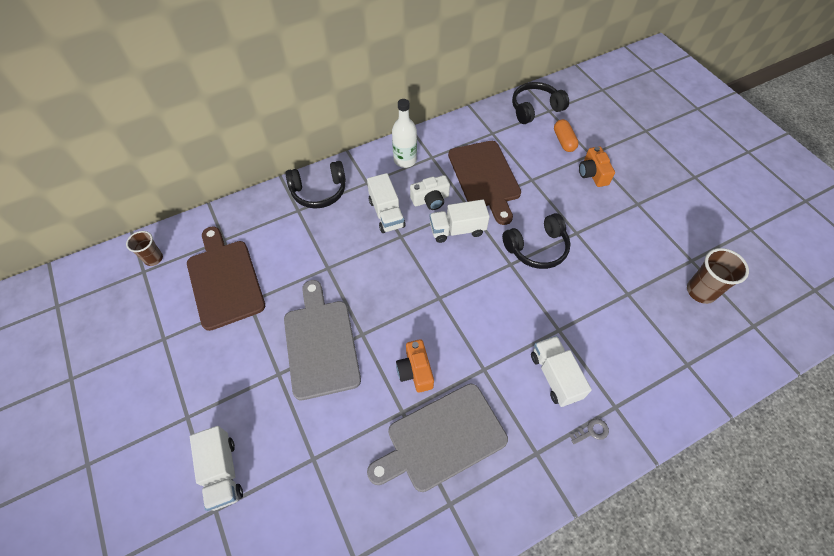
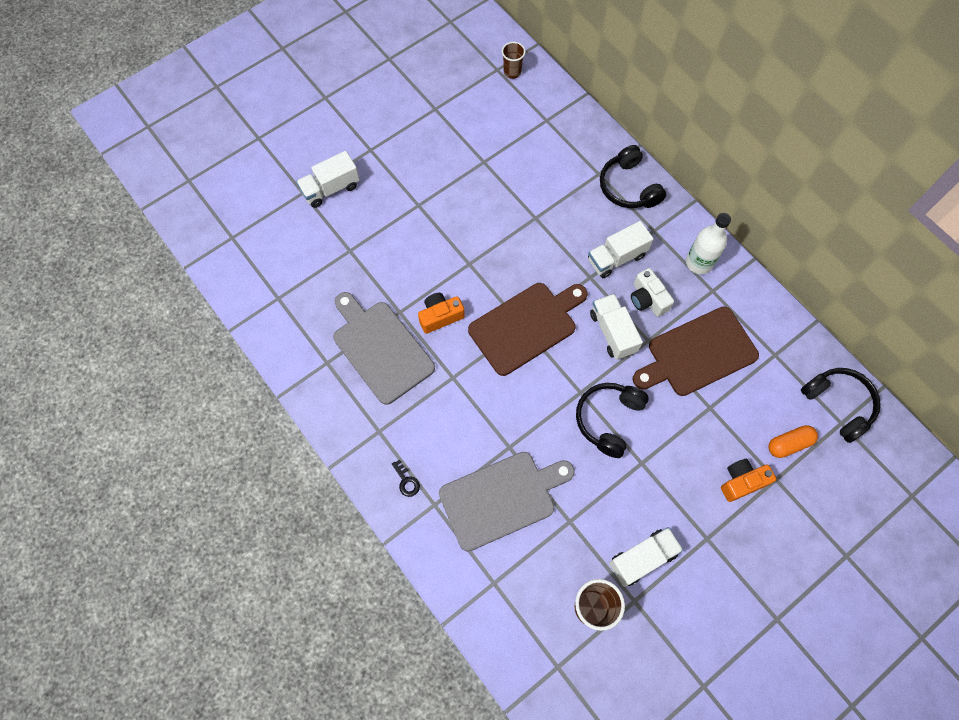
camera: 80 degrees right, 10 degrees up
(224, 280) = (502, 135): brown cutting board -> brown cutting board (526, 326)
(321, 344) = (453, 231): grey cutting board -> grey cutting board (502, 498)
(537, 248) = (608, 419): black headphones -> black headphones turned 60 degrees clockwise
(555, 376) = (457, 445): white truck -> white truck (642, 558)
(591, 431) = (406, 481): grey key -> black key

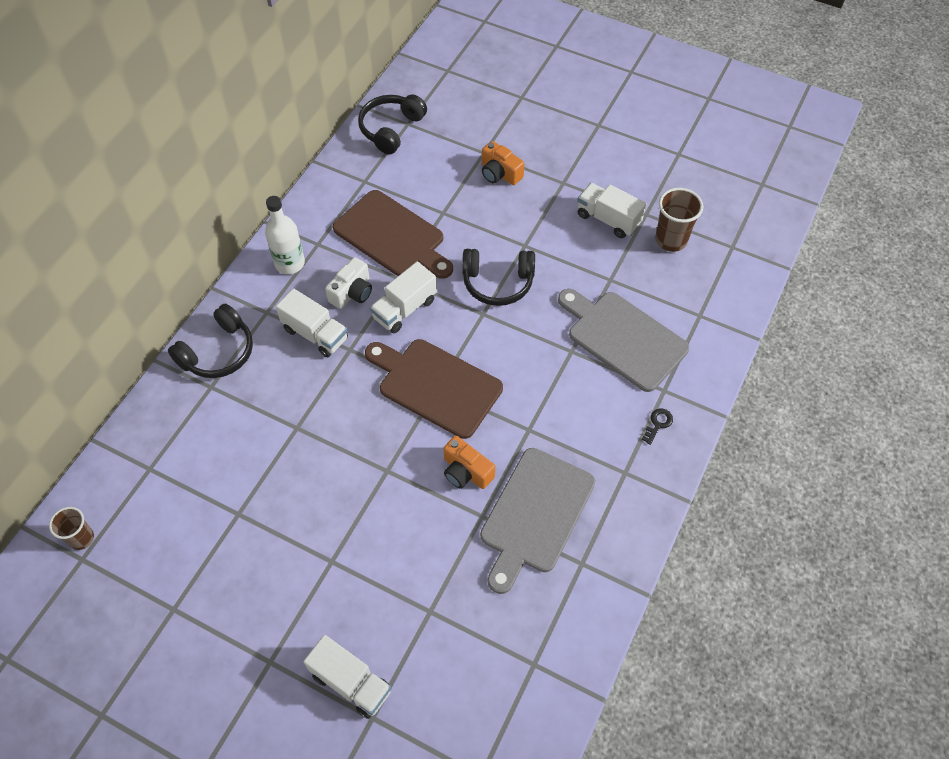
camera: 115 degrees left, 10 degrees down
(789, 444) = (446, 152): orange capsule -> none

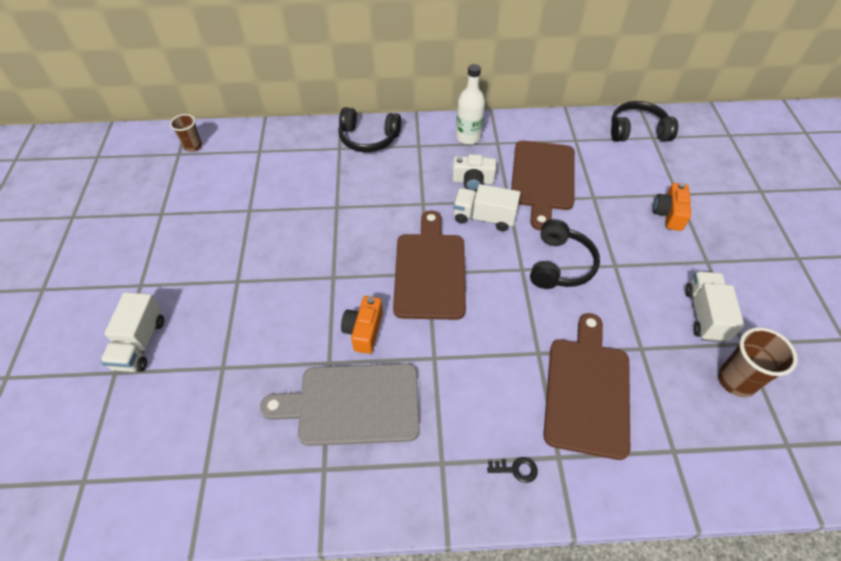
camera: 60 degrees right, 5 degrees down
(315, 334) = (421, 179): white truck -> none
(498, 283) = (560, 265): black headphones -> black headphones turned 135 degrees counterclockwise
(623, 338) = (587, 390): grey cutting board -> brown cutting board

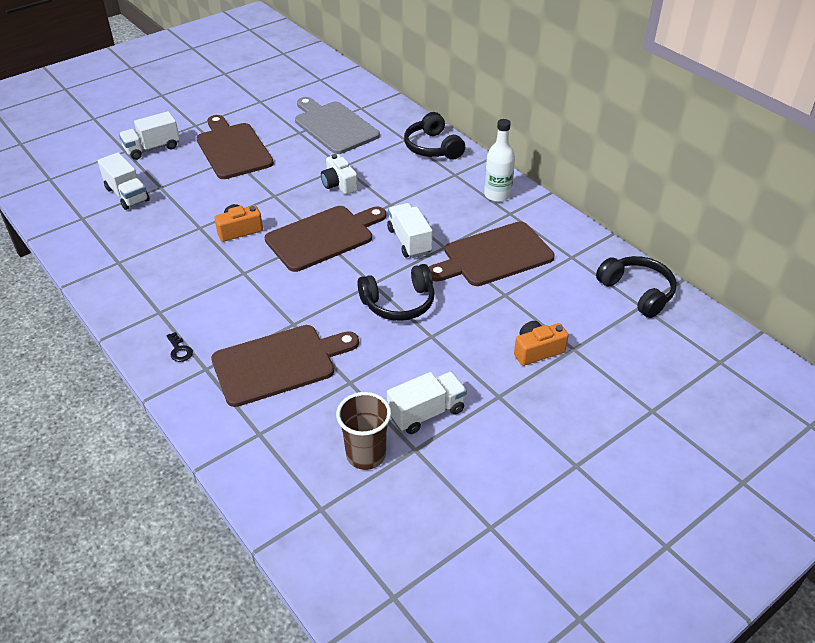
camera: 55 degrees right, 10 degrees down
(193, 146) = (333, 81): brown cup -> none
(204, 407) = (127, 195): none -> white truck
(221, 273) = (233, 149): none -> brown cutting board
(352, 404) = (175, 252): grey cutting board -> grey cutting board (334, 126)
(473, 181) = (446, 219): white camera -> white camera (339, 184)

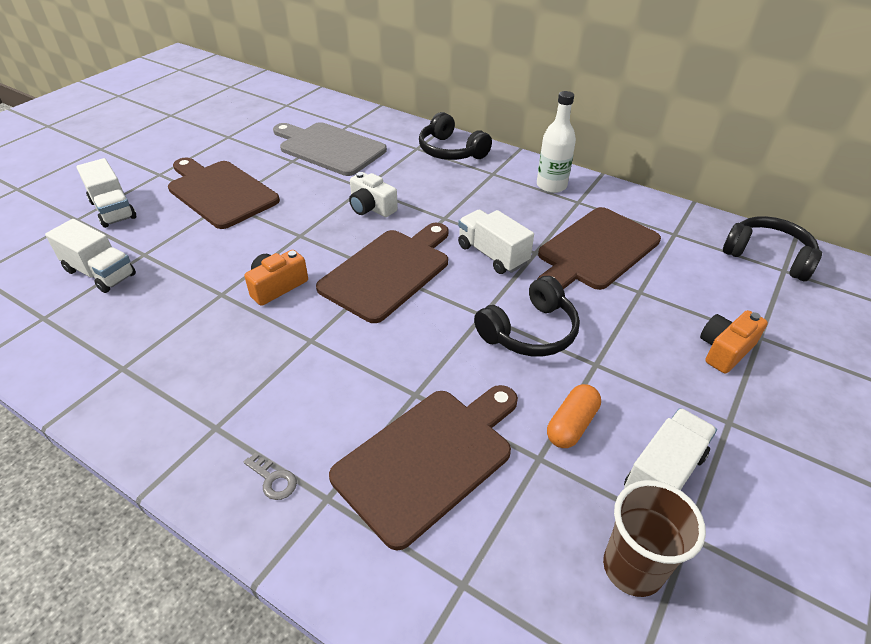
camera: 20 degrees left, 0 degrees up
(152, 148) = (113, 210): white truck -> white truck turned 75 degrees counterclockwise
(179, 350) = (273, 480): black key -> grey key
(385, 369) = (571, 425): none -> orange capsule

